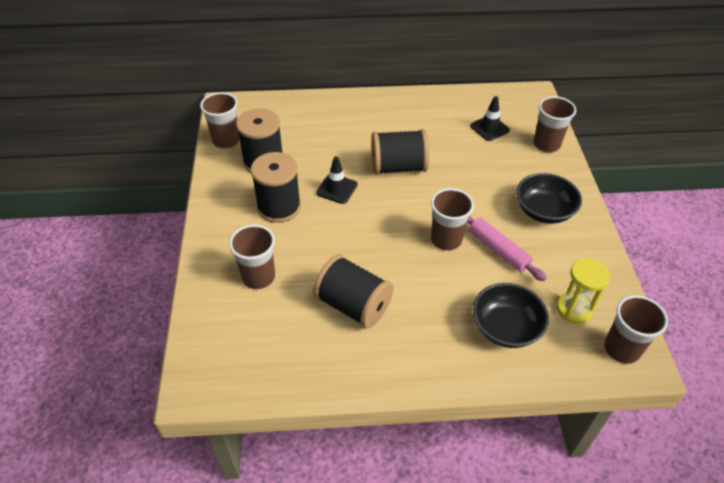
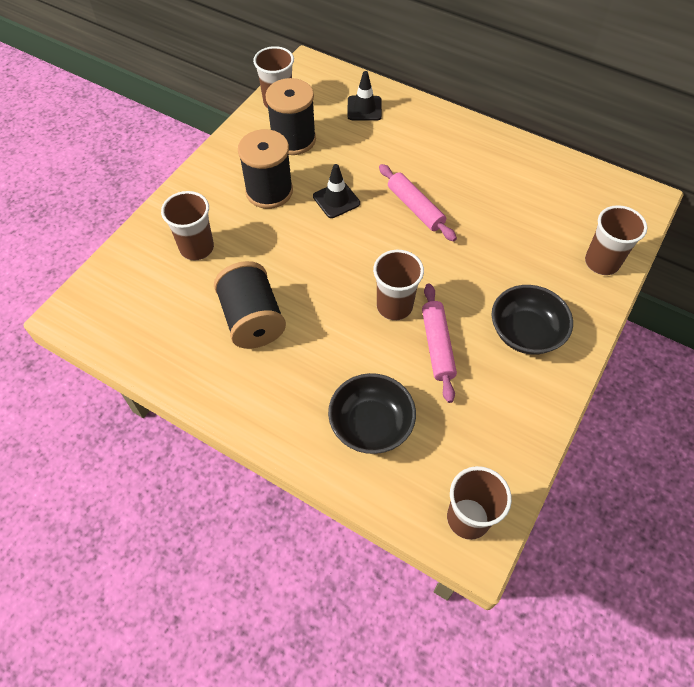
camera: 35 degrees right, 10 degrees up
(398, 167) = (415, 208): black spool -> pink rolling pin
(489, 128) = (553, 212): black traffic cone -> black traffic cone (364, 108)
(574, 309) = (457, 449): yellow hourglass -> none

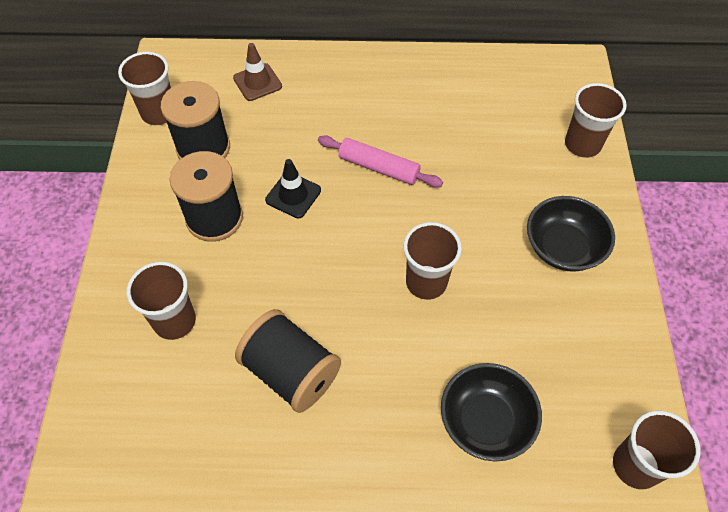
camera: 30 degrees left, 0 degrees up
(364, 108) = (257, 82): black traffic cone -> brown traffic cone
(437, 345) = (493, 303): pink rolling pin -> none

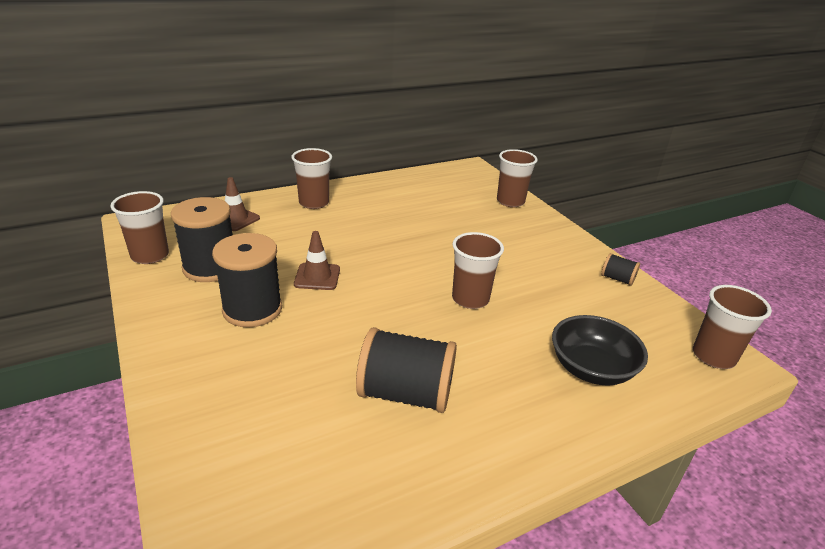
camera: 30 degrees left, 25 degrees down
(174, 321) = (260, 395): brown cup -> brown cup (314, 203)
(293, 195) = (317, 277): black traffic cone -> brown traffic cone
(378, 167) = (377, 244): pink rolling pin -> none
(563, 247) = (547, 253): black bowl -> none
(617, 316) = (617, 279): none -> black spool

